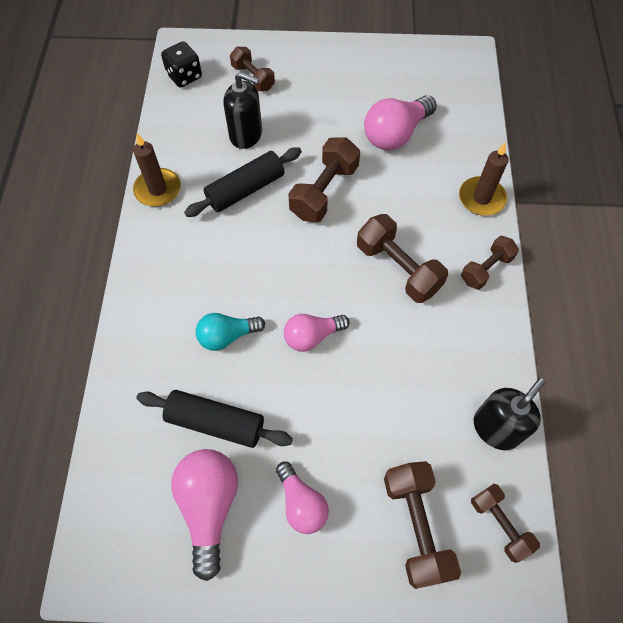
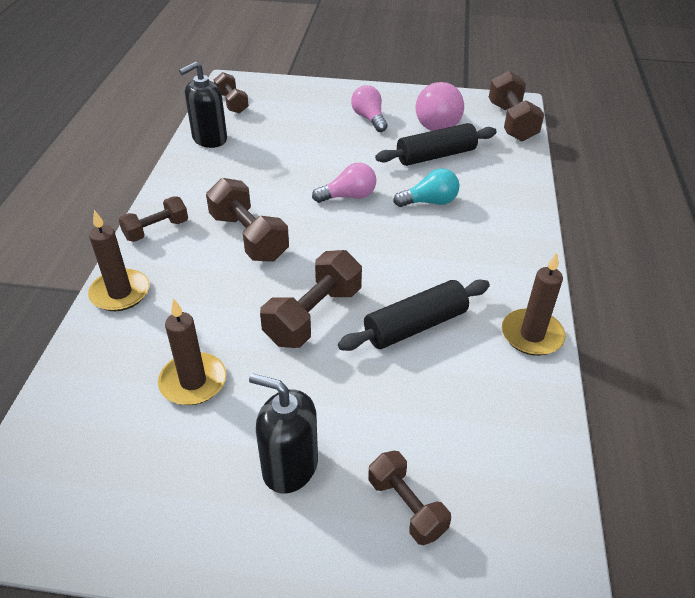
camera: 175 degrees left, 20 degrees down
(184, 76) = (534, 522): black dice -> none
(215, 423) = (435, 155): black rolling pin -> black rolling pin turned 45 degrees counterclockwise
(246, 135) = (416, 400): black soap dispenser -> black soap dispenser (289, 466)
(395, 134) = (193, 382): pink light bulb -> brown candle
(416, 526) = (290, 106): brown dumbbell -> brown dumbbell (511, 122)

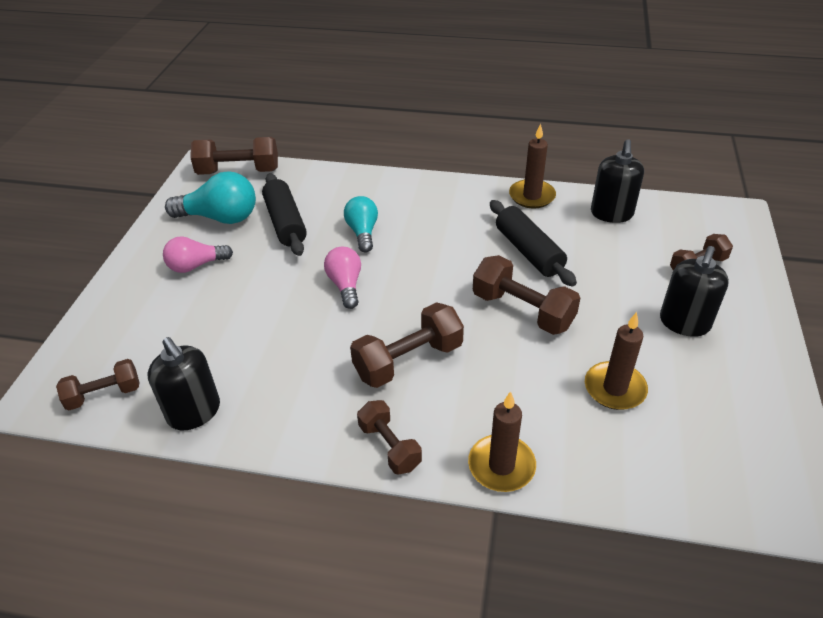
camera: 85 degrees left, 0 degrees up
(436, 121) = (220, 217): pink light bulb -> turquoise light bulb
(513, 418) = (611, 213): none -> black soap dispenser

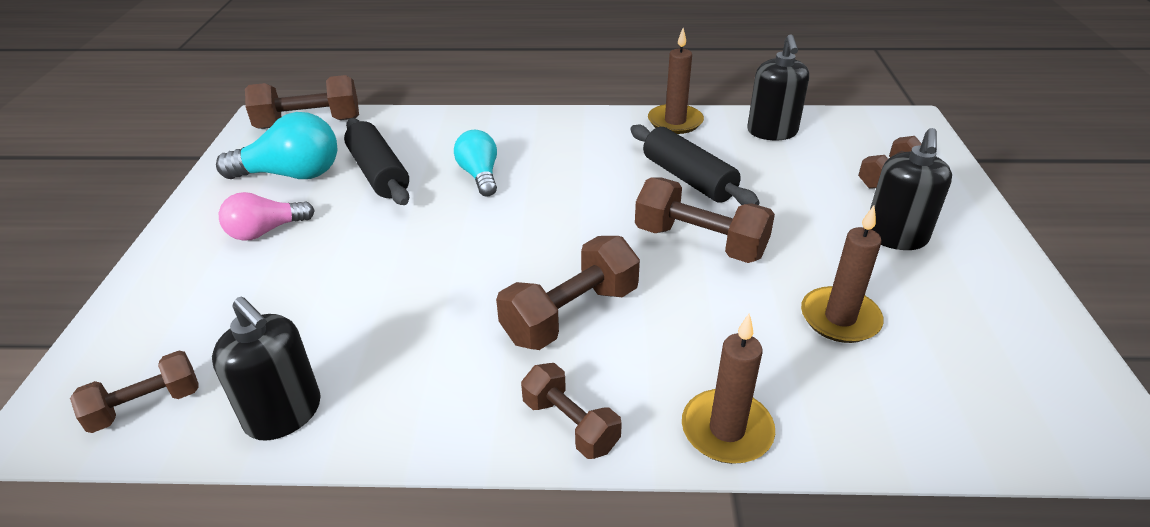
camera: 10 degrees left, 5 degrees down
(345, 285) = (469, 235): pink light bulb -> none

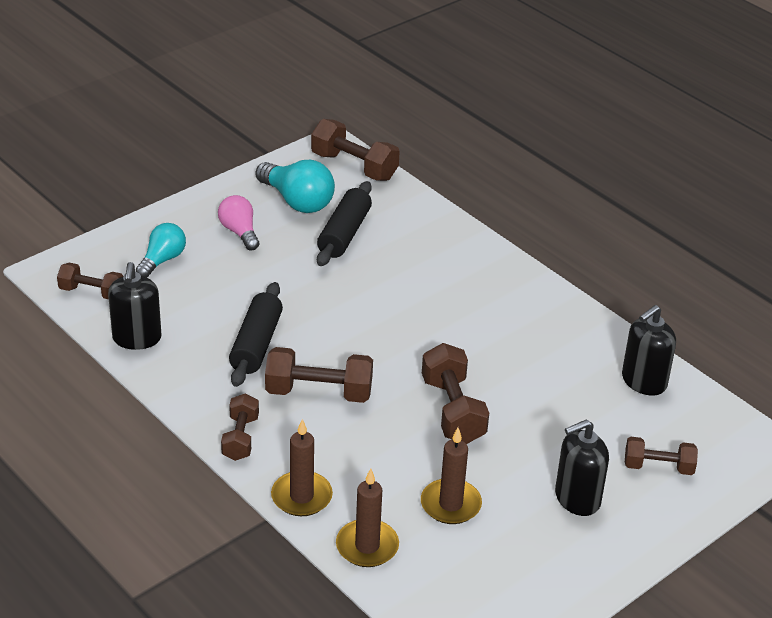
camera: 45 degrees right, 0 degrees up
(265, 231) = (239, 232): pink light bulb -> pink light bulb turned 45 degrees clockwise
(480, 175) = (398, 276): turquoise light bulb -> turquoise light bulb (162, 260)
(675, 122) = (589, 326): brown candle -> brown candle (367, 546)
(688, 178) = (520, 370): black rolling pin -> black rolling pin (256, 344)

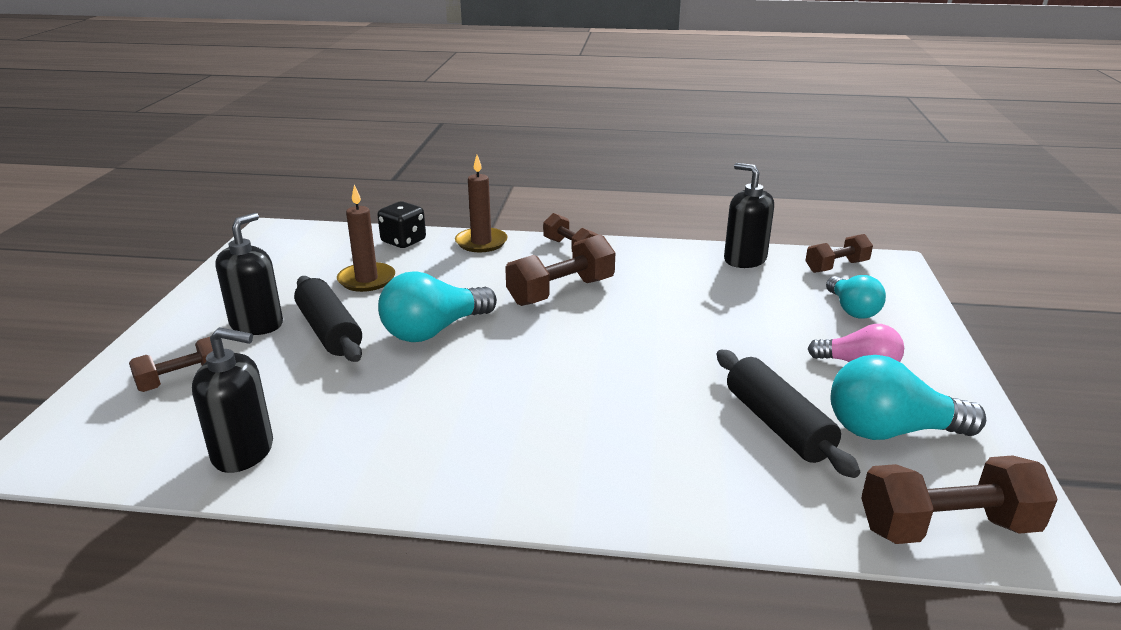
camera: 140 degrees right, 10 degrees down
(256, 344) = (662, 296): black rolling pin -> black rolling pin (329, 331)
(367, 546) = (403, 241): brown candle -> black dice
(453, 410) = (434, 331): brown dumbbell -> turquoise light bulb
(643, 381) = (243, 452): black soap dispenser -> black soap dispenser turned 90 degrees clockwise

